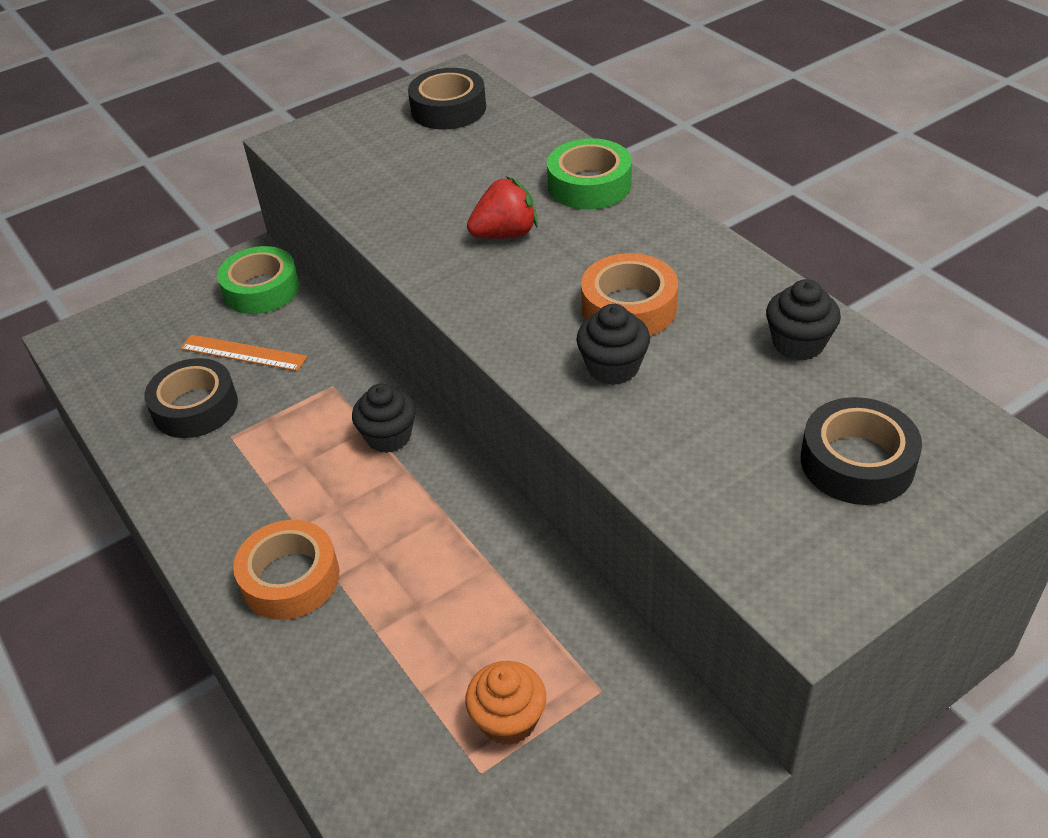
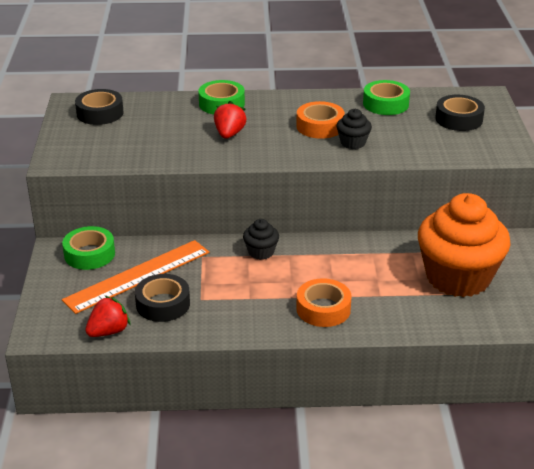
camera: 60 degrees left, 10 degrees down
(107, 392) = (109, 331): none -> red strawberry
(243, 353) = (138, 276): orange ruler -> orange ruler, size x1.86
(508, 720) = (458, 277): orange cupcake -> orange cupcake, size x2.40
(798, 343) = (385, 104): black cupcake -> green tape

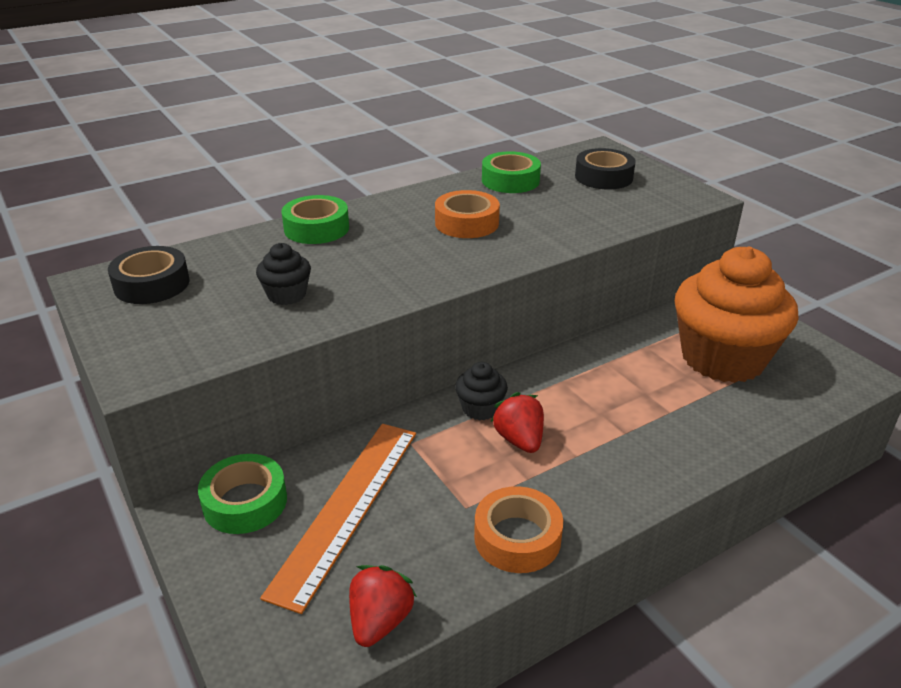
camera: 30 degrees left, 0 degrees up
(163, 304) = (421, 538): black tape -> none
(229, 134) = (365, 262): red strawberry -> red strawberry (519, 440)
(323, 309) = (629, 456): orange tape -> orange tape (517, 538)
(353, 143) = (526, 231): black cupcake -> black cupcake (287, 295)

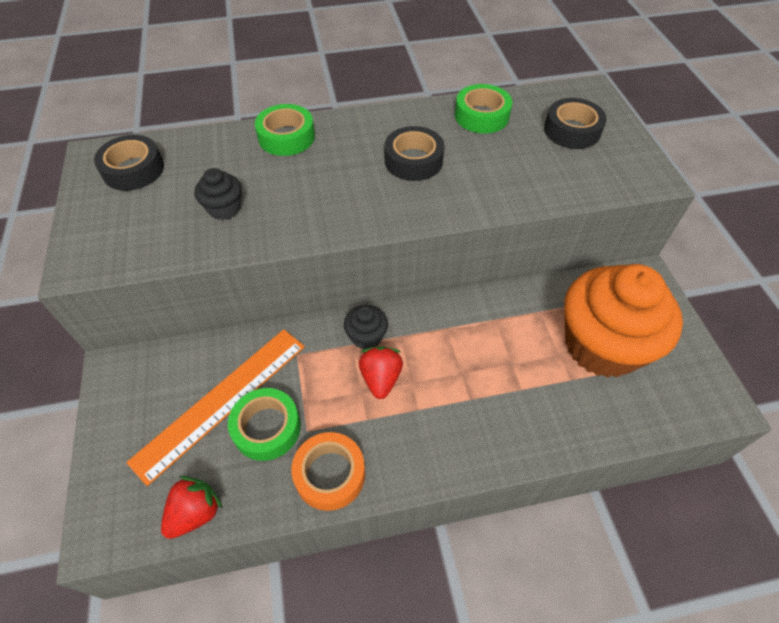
camera: 20 degrees right, 20 degrees up
(245, 502) = (156, 371): green tape -> green tape (267, 428)
(466, 223) = (413, 160): orange tape -> black tape

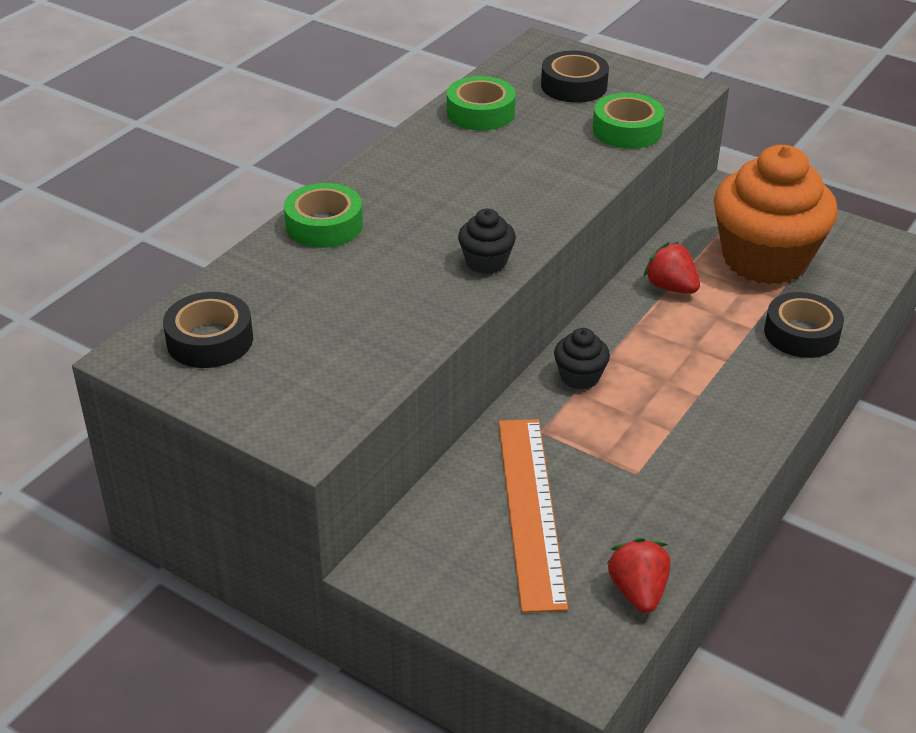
camera: 45 degrees left, 15 degrees down
(224, 208) = (370, 312): black cupcake -> black cupcake (486, 262)
(267, 428) = (601, 496): green tape -> green tape (627, 130)
(330, 474) = (699, 485): orange tape -> none
(380, 378) = (638, 396): red strawberry -> red strawberry (670, 287)
(413, 160) = (479, 179): black tape -> black tape (801, 334)

